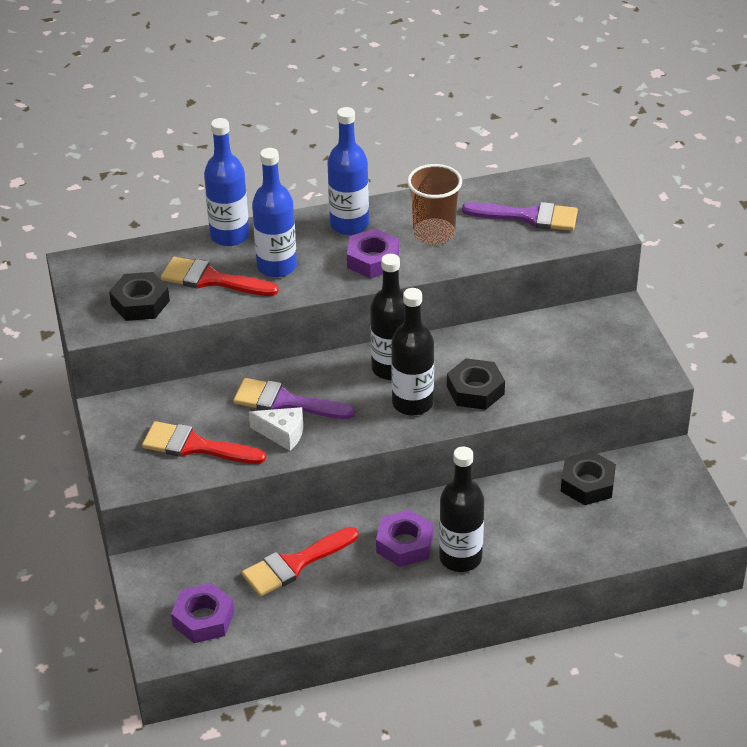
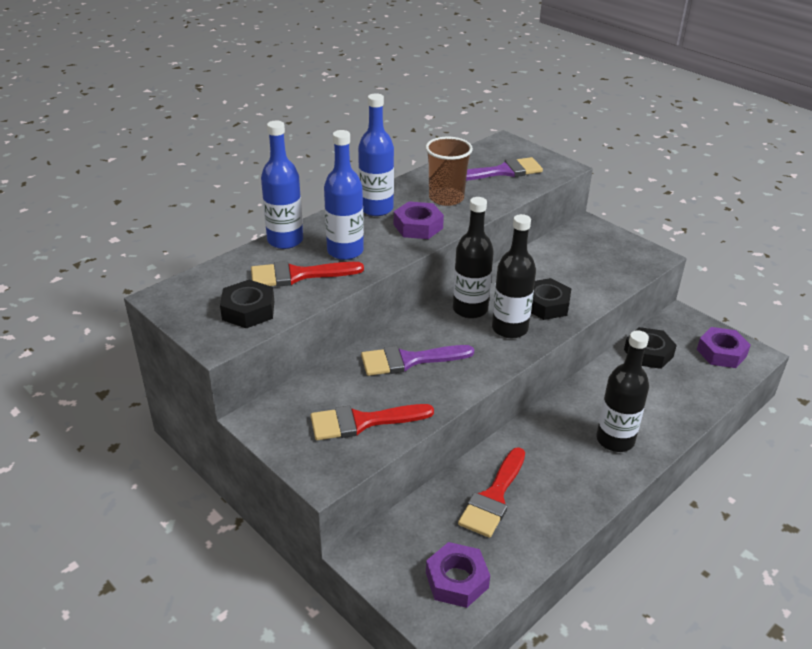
camera: 30 degrees left, 5 degrees down
(282, 434) = (429, 386): white cheese -> none
(404, 544) = (564, 446): purple nut -> purple nut (721, 353)

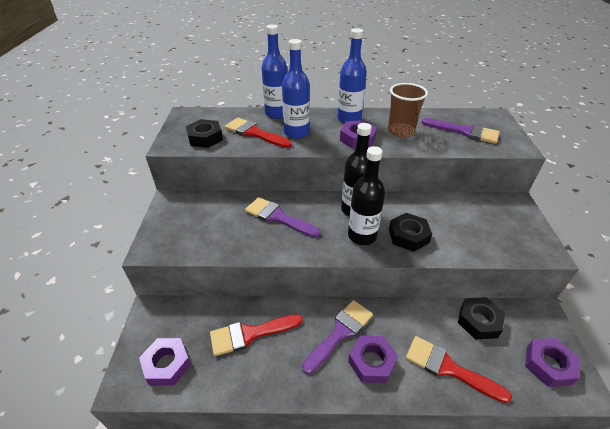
camera: 45 degrees right, 5 degrees up
(362, 422) = (207, 234): red brush -> red brush (448, 368)
(564, 437) = (340, 332): none -> purple brush
(615, 440) = (372, 362): black bottle -> purple nut

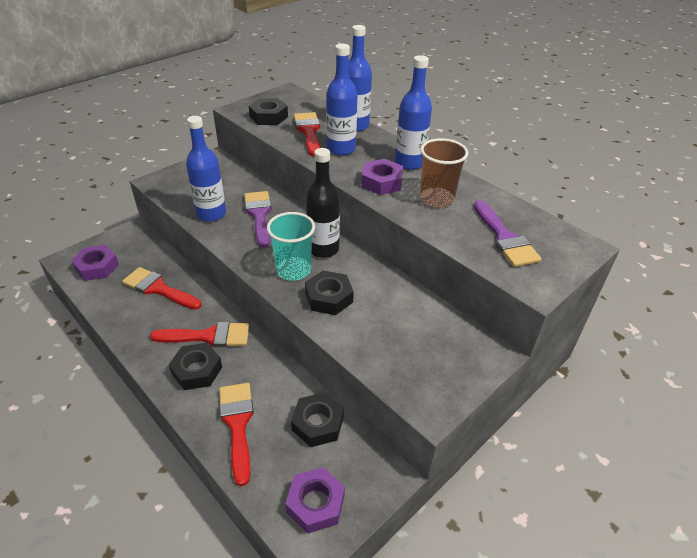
camera: 45 degrees right, 0 degrees up
(242, 241) = (211, 214): none -> blue bottle
(340, 332) = (209, 336): purple brush -> red brush
(362, 236) = (293, 270): black bottle -> turquoise cup
(372, 362) = (197, 370): purple nut -> black nut

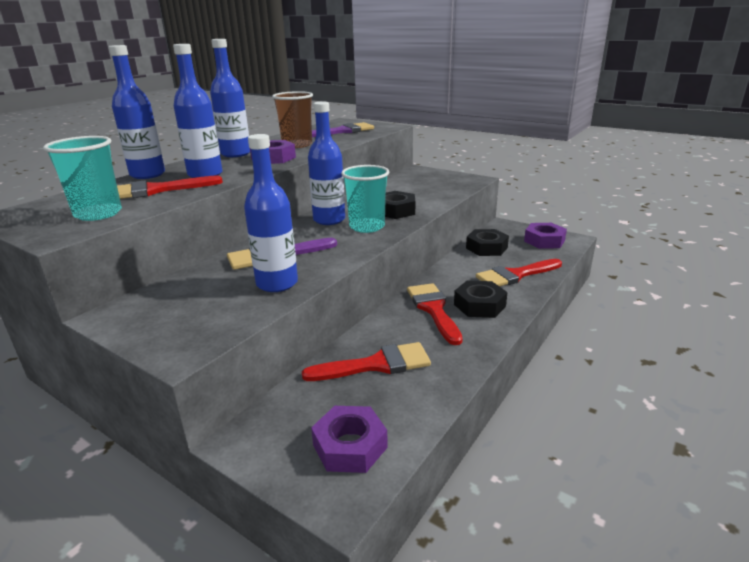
camera: 100 degrees left, 15 degrees down
(158, 289) = (376, 364): red brush -> red brush turned 120 degrees counterclockwise
(268, 117) = (98, 214): black nut -> turquoise cup
(323, 249) = (329, 220): black bottle -> blue bottle

